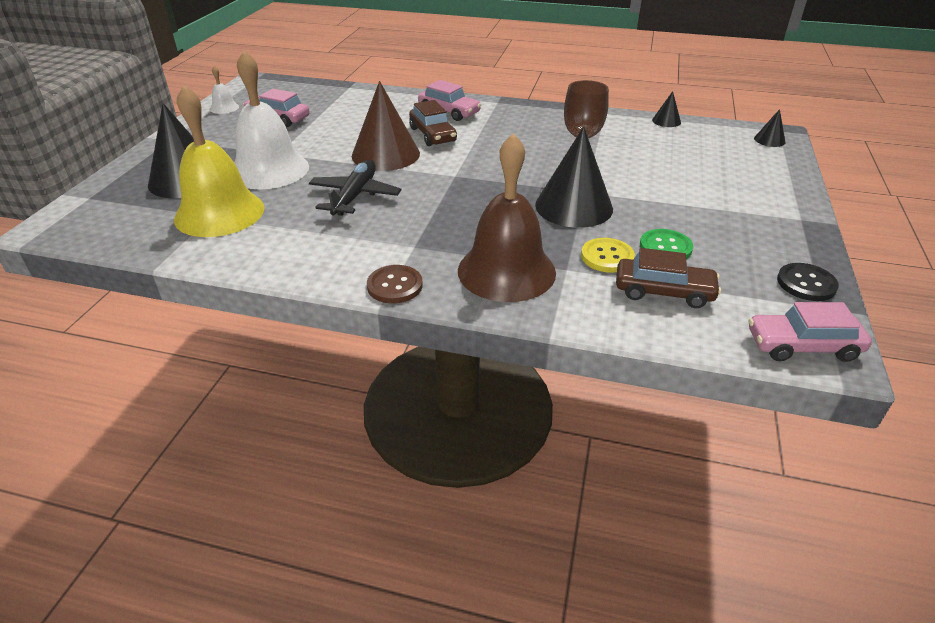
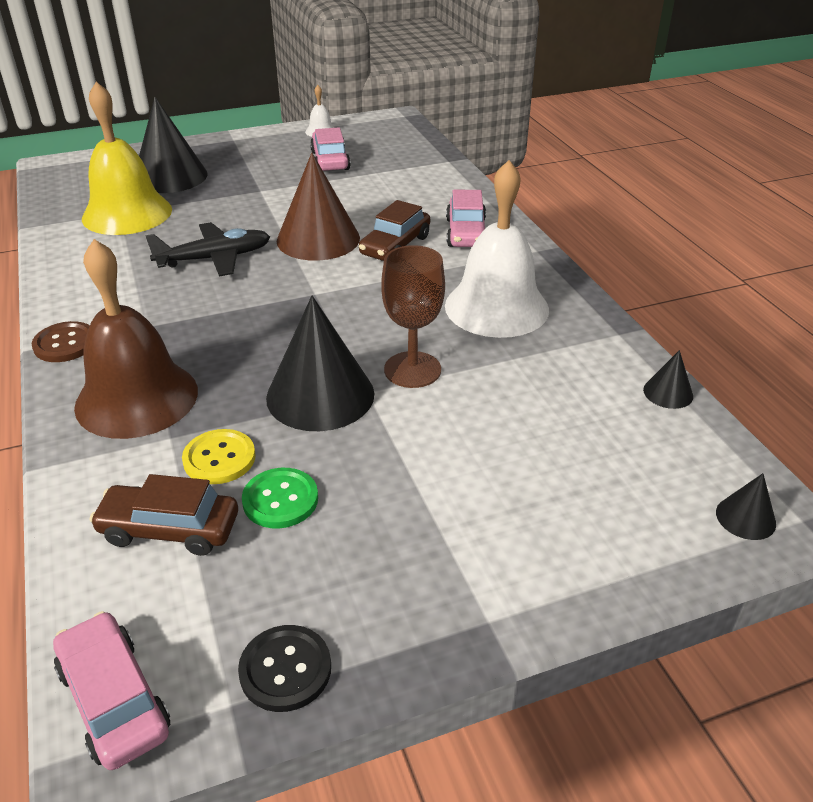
camera: 55 degrees right, 0 degrees up
(269, 170) = (224, 200): white bell -> white bell (496, 307)
(663, 292) = (169, 529): brown car -> brown car turned 120 degrees clockwise

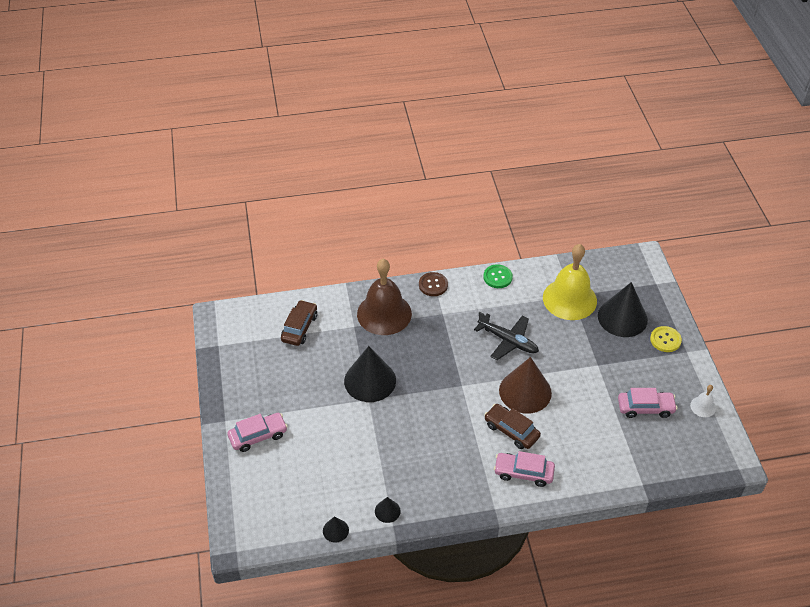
camera: 100 degrees right, 10 degrees up
(114, 699) = (230, 316): pink car -> pink car (258, 436)
(214, 258) = (508, 341): black plane -> black plane turned 45 degrees counterclockwise
(219, 458) = (335, 343): yellow button -> yellow button (665, 340)
(280, 500) = (305, 362): green button -> green button (497, 277)
(285, 669) = (226, 360): black button -> none
(412, 370) = (381, 420): brown goblet -> none
(496, 307) = (431, 470): white bell -> none
(745, 517) = (245, 528): black cone -> black cone (387, 511)

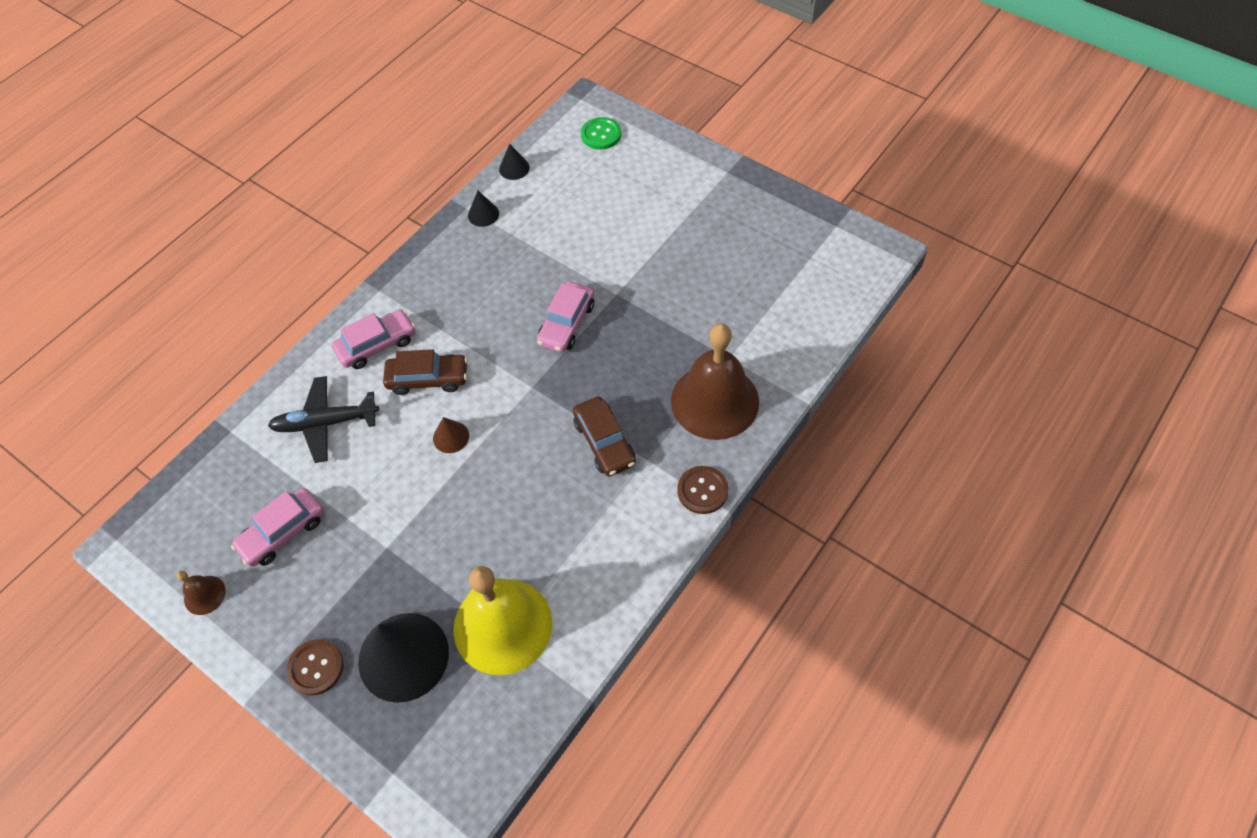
camera: 140 degrees right, 10 degrees up
(258, 436) = (679, 183): pink car -> pink car (566, 324)
(299, 328) = (783, 308): brown car -> brown car (604, 442)
(370, 380) = (637, 313): black cone -> none
(497, 277) = (633, 577): green button -> green button (601, 135)
(508, 341) = (530, 488): black plane -> black plane (326, 423)
(525, 391) = (451, 437): brown cone -> brown cone, size x0.45
(665, 340) = (316, 667): yellow button -> brown button
(703, 406) = (204, 595): white bell -> brown bell

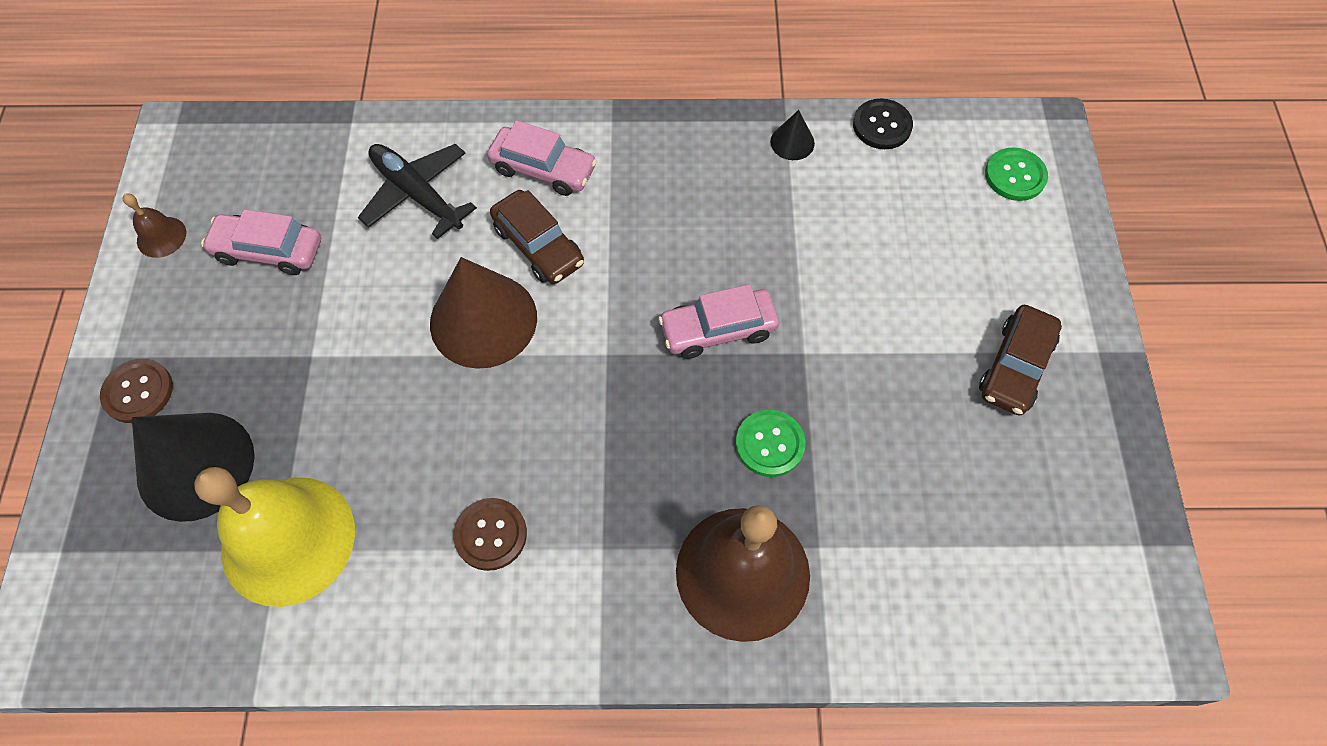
camera: 50 degrees right, 5 degrees up
(451, 437) = (483, 320): brown cone -> brown cone, size x2.21
(514, 168) = (882, 126): black cone -> black button
(604, 442) = (590, 484): brown car -> brown car (1015, 367)
(654, 343) = (769, 444): none -> green button
(702, 491) = (605, 645): brown button -> brown button (491, 535)

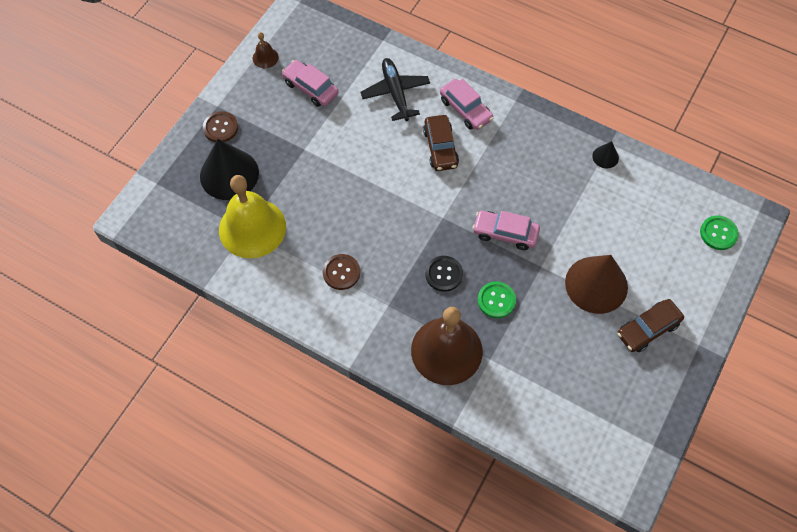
camera: 30 degrees right, 0 degrees up
(483, 320) = (393, 171): brown cone -> brown cone (596, 284)
(882, 126) = (661, 171): black button -> black button (444, 274)

